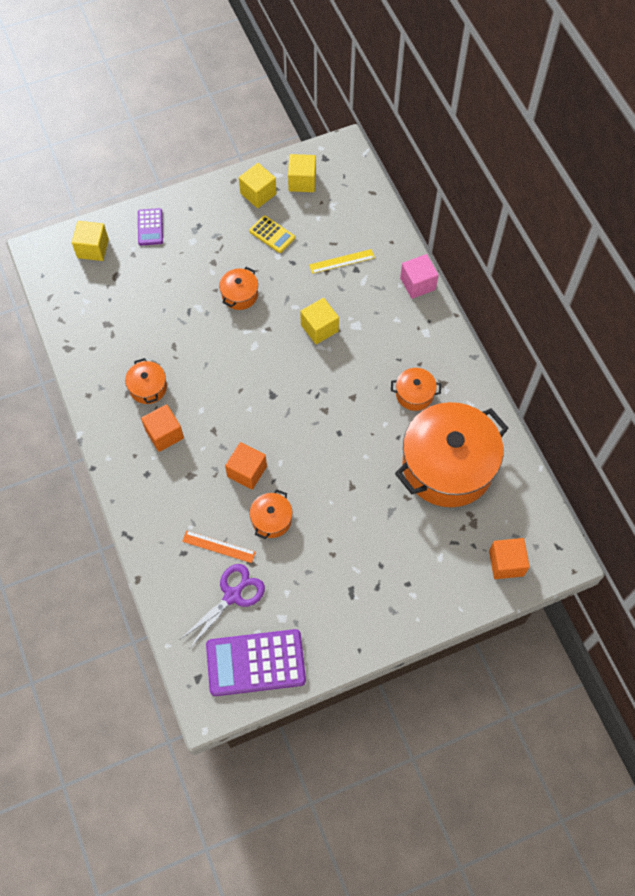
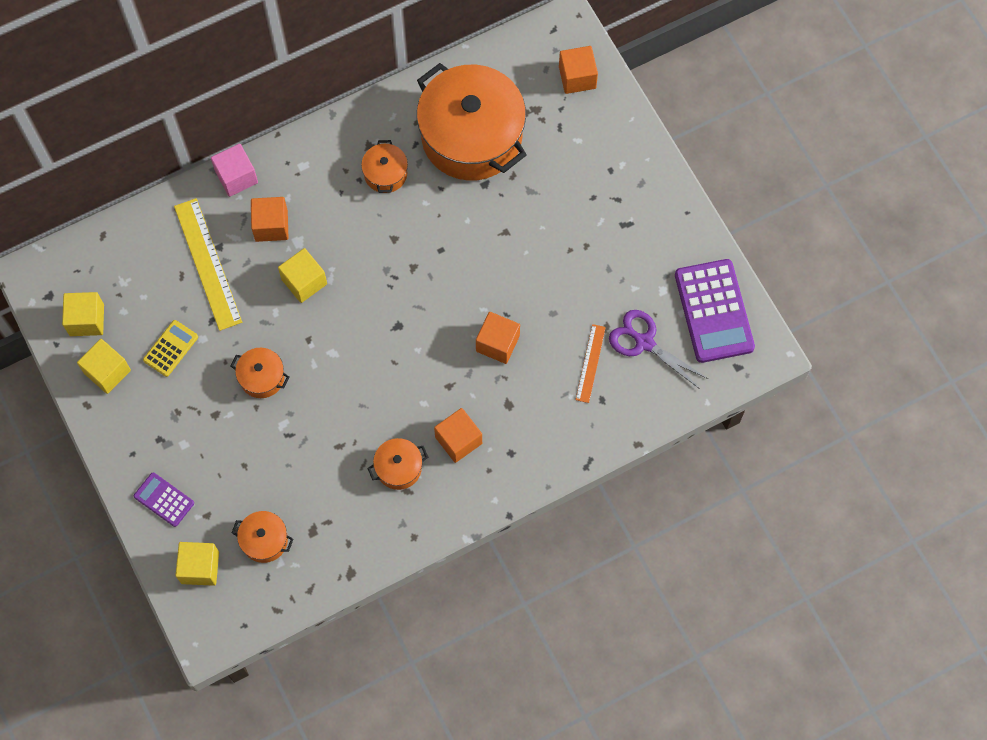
camera: 95 degrees left, 5 degrees up
(150, 227) = (164, 499): purple calculator -> purple calculator turned 135 degrees counterclockwise
(271, 519) = (553, 311): orange pot -> orange pot (264, 540)
(341, 261) = (207, 264): yellow ruler -> yellow ruler, size x1.78
(371, 307) = (271, 226): none -> orange cube

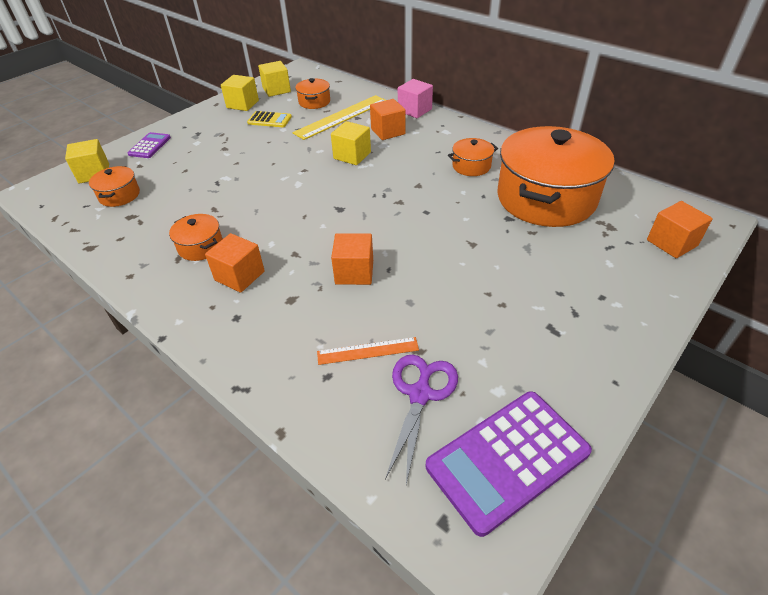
camera: 70 degrees right, 25 degrees down
(262, 377) = (262, 159): orange pot -> orange pot (314, 102)

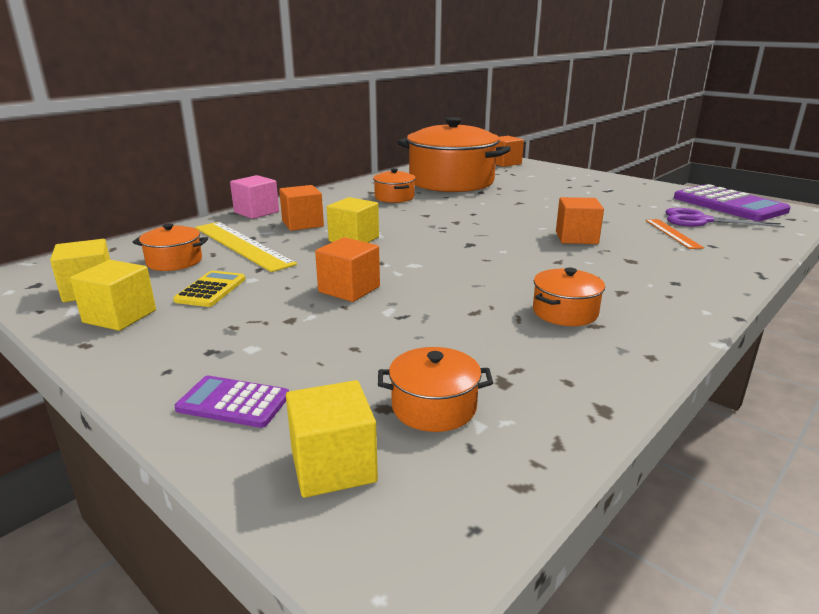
camera: 90 degrees left, 20 degrees down
(239, 276) = (609, 285): orange cube -> orange cube (349, 289)

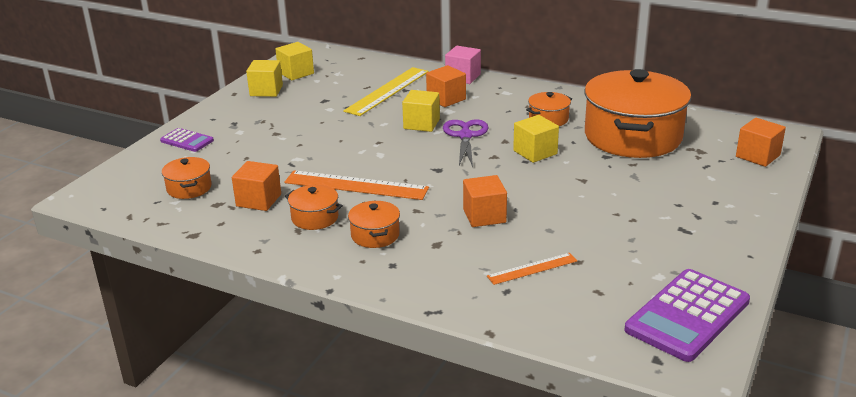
camera: 75 degrees right, 5 degrees up
(174, 261) = (348, 80): orange pot -> orange pot (375, 235)
(211, 290) = (308, 102): yellow calculator -> none
(233, 402) = (187, 141): purple calculator -> purple calculator turned 120 degrees clockwise
(333, 466) = (141, 173): yellow cube -> yellow cube (535, 152)
(349, 289) = (325, 141): orange cube -> orange cube (259, 200)
(488, 283) = (356, 185): none -> orange ruler
(700, 220) = (595, 289): purple scissors -> purple scissors (465, 136)

